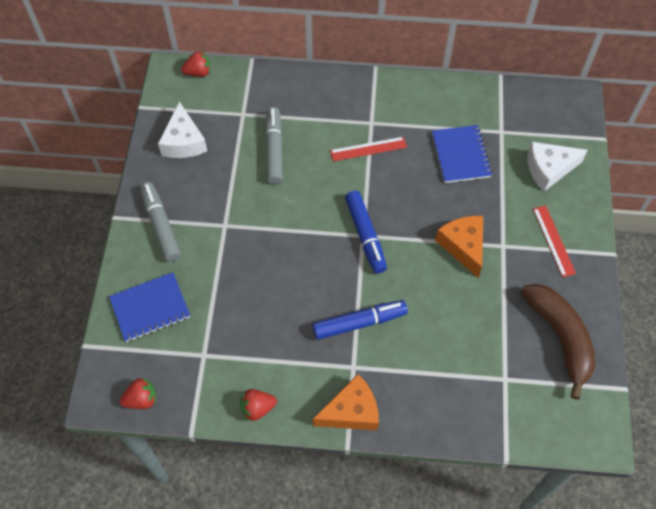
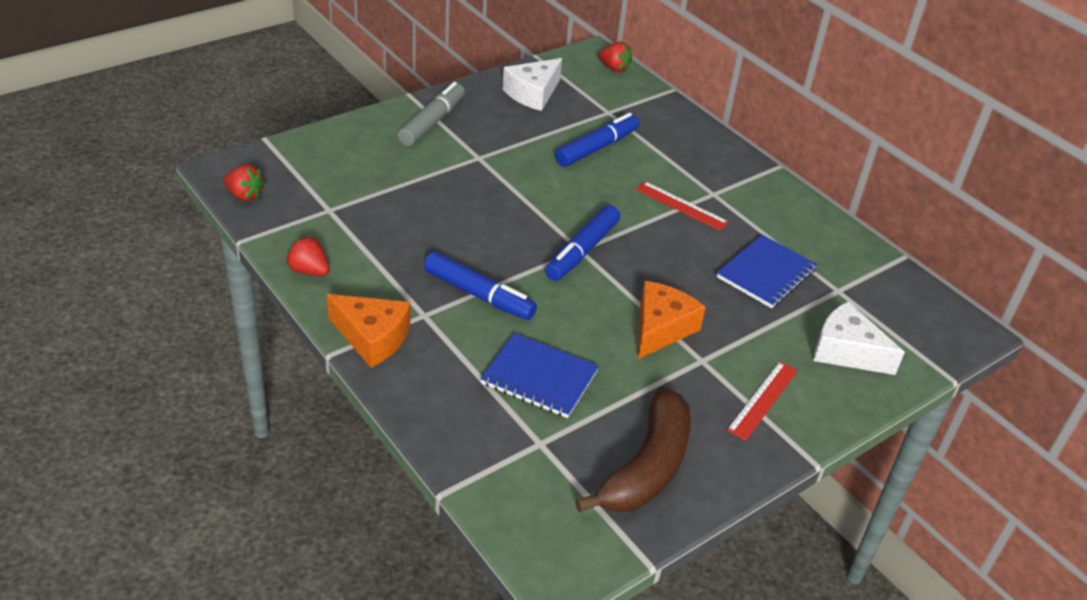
camera: 45 degrees right, 20 degrees down
(150, 308) = (342, 156): blue notebook -> blue notebook (539, 377)
(274, 150) = (597, 148): grey marker -> blue marker

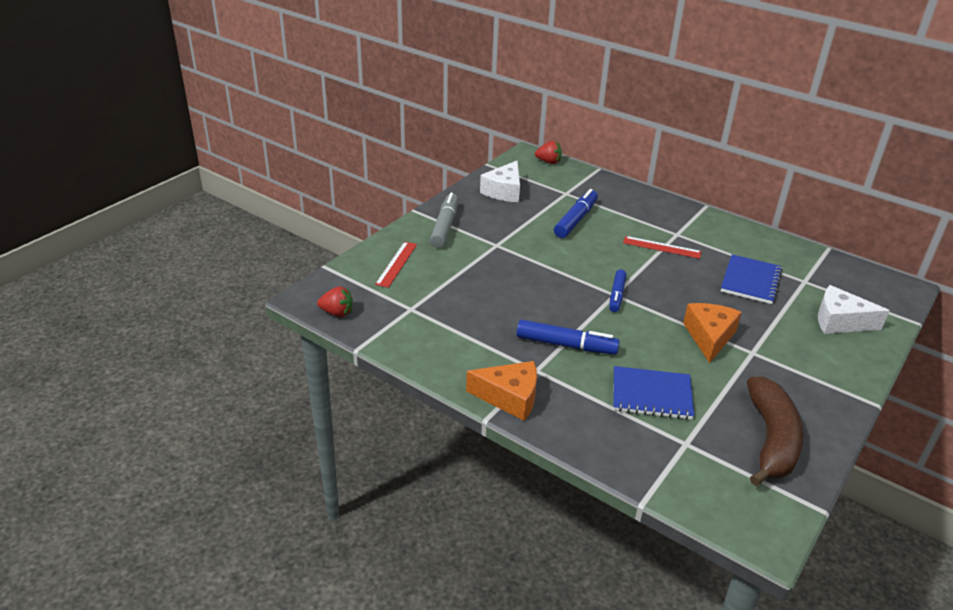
camera: 15 degrees left, 5 degrees down
(309, 270) = (426, 358): red strawberry -> none
(582, 251) = (616, 295): blue marker -> blue marker, size x0.66
(763, 400) = (812, 369): red ruler -> red ruler (396, 264)

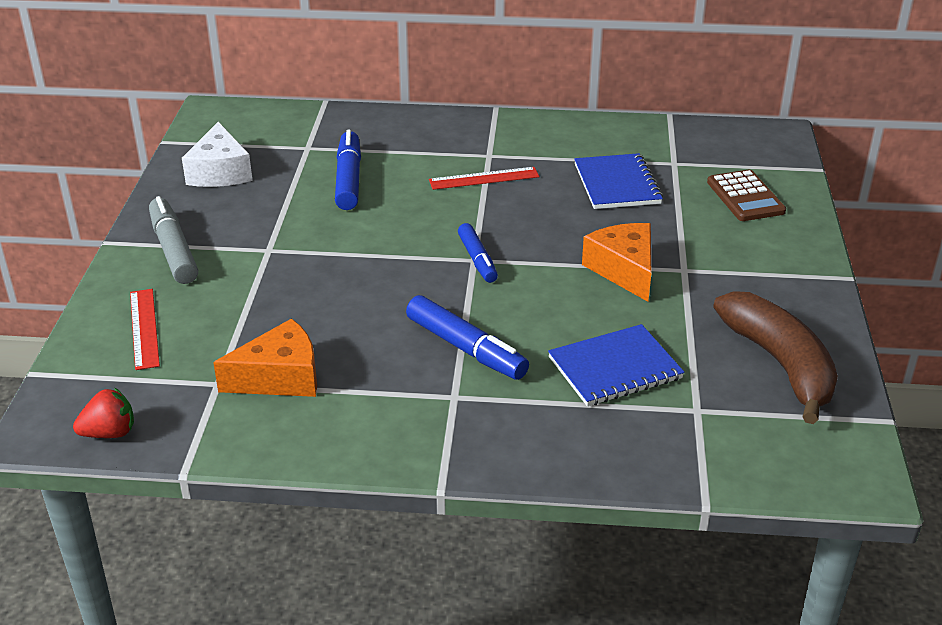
camera: 30 degrees left, 0 degrees up
(510, 397) = (449, 447): orange cheese -> orange cheese (280, 377)
(548, 162) = (250, 112): red strawberry -> none
(566, 345) = (466, 348): blue marker -> blue marker turned 60 degrees clockwise
(840, 321) = (745, 197): white cheese -> brown calculator

